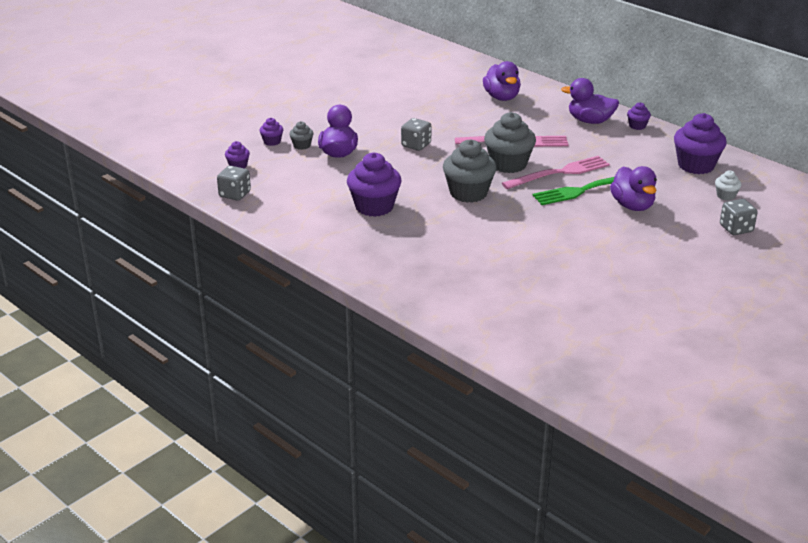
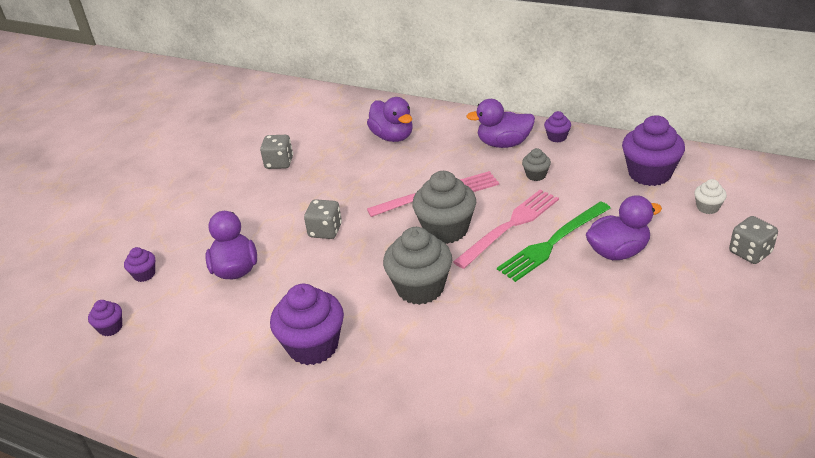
camera: 15 degrees left, 5 degrees up
(235, 194) = (119, 380): grey dice -> grey dice (279, 163)
(302, 145) = (184, 270): grey cupcake -> grey cupcake (536, 175)
(632, 206) = (618, 252): purple duck -> purple duck turned 75 degrees counterclockwise

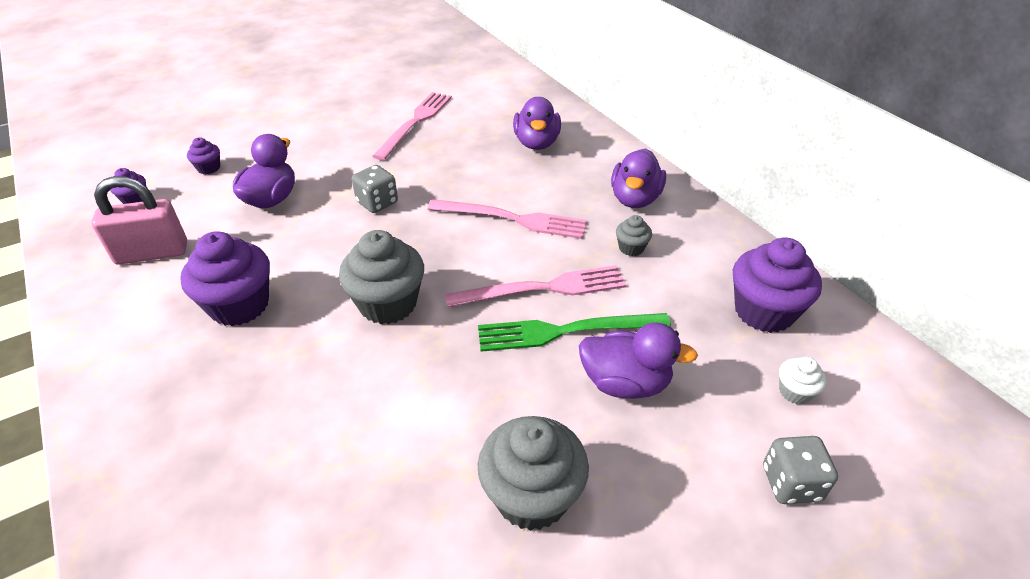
camera: 30 degrees right, 5 degrees up
(188, 353) = (152, 253): none -> pink padlock
(279, 163) = (415, 123): grey dice -> pink fork
(446, 229) = (479, 258): grey cupcake -> grey cupcake (532, 496)
(504, 143) = (635, 199): purple duck -> purple duck turned 105 degrees counterclockwise
(557, 137) = (699, 218): purple cupcake -> none

